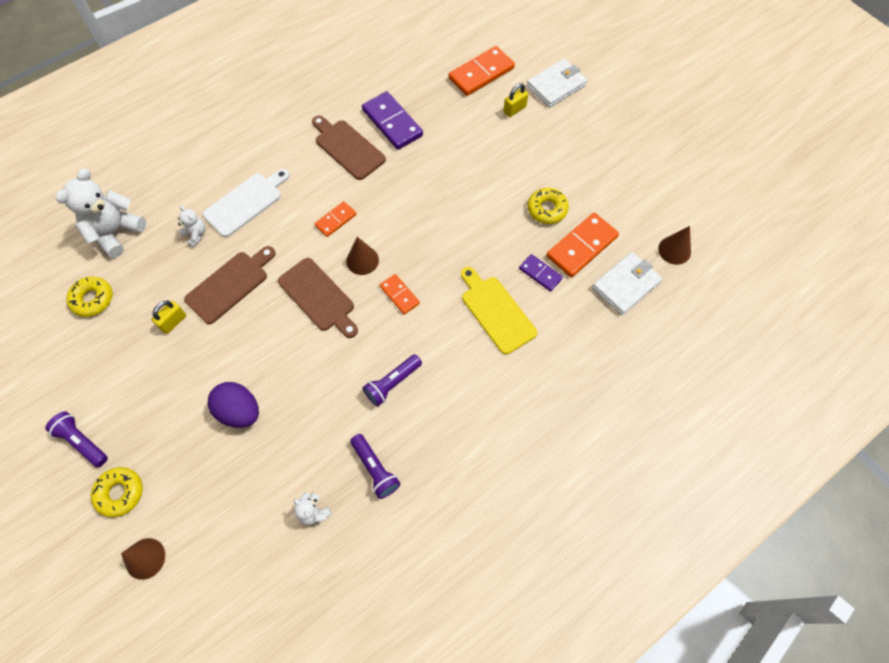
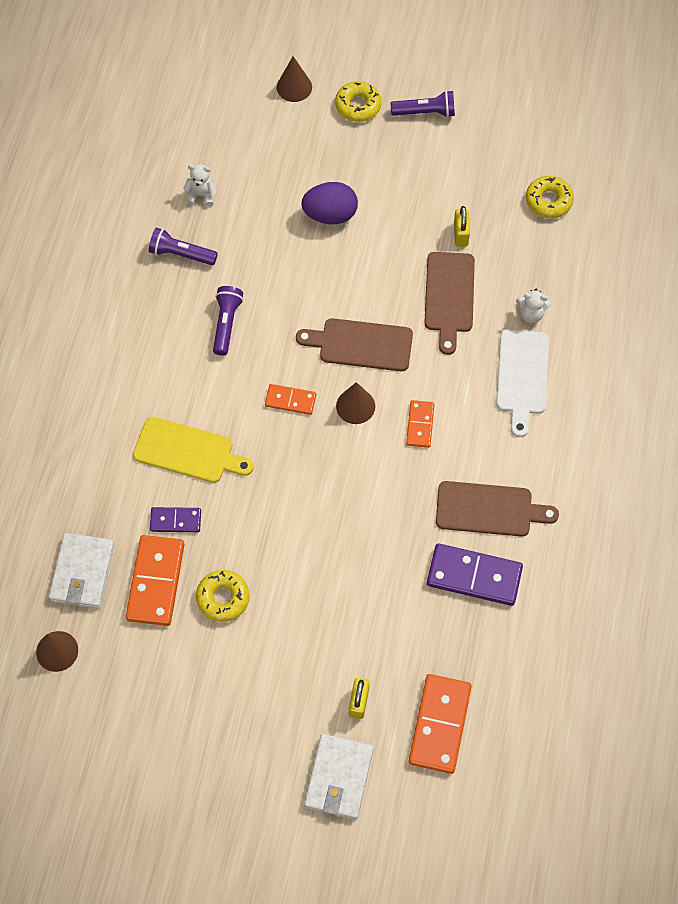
camera: 140 degrees right, 0 degrees up
(116, 232) = (602, 262): white teddy bear -> none

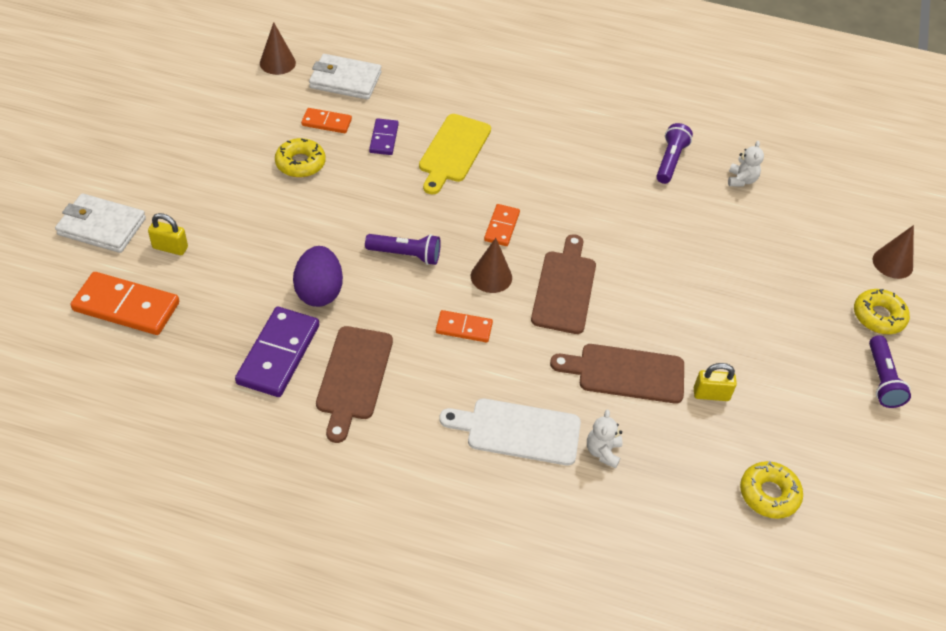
camera: 90 degrees right, 15 degrees down
(156, 582) = (326, 123): orange domino -> orange domino, size x0.57
(226, 324) = (591, 187): purple flashlight -> purple flashlight (405, 255)
(330, 215) = (727, 278): purple egg -> purple egg (319, 292)

